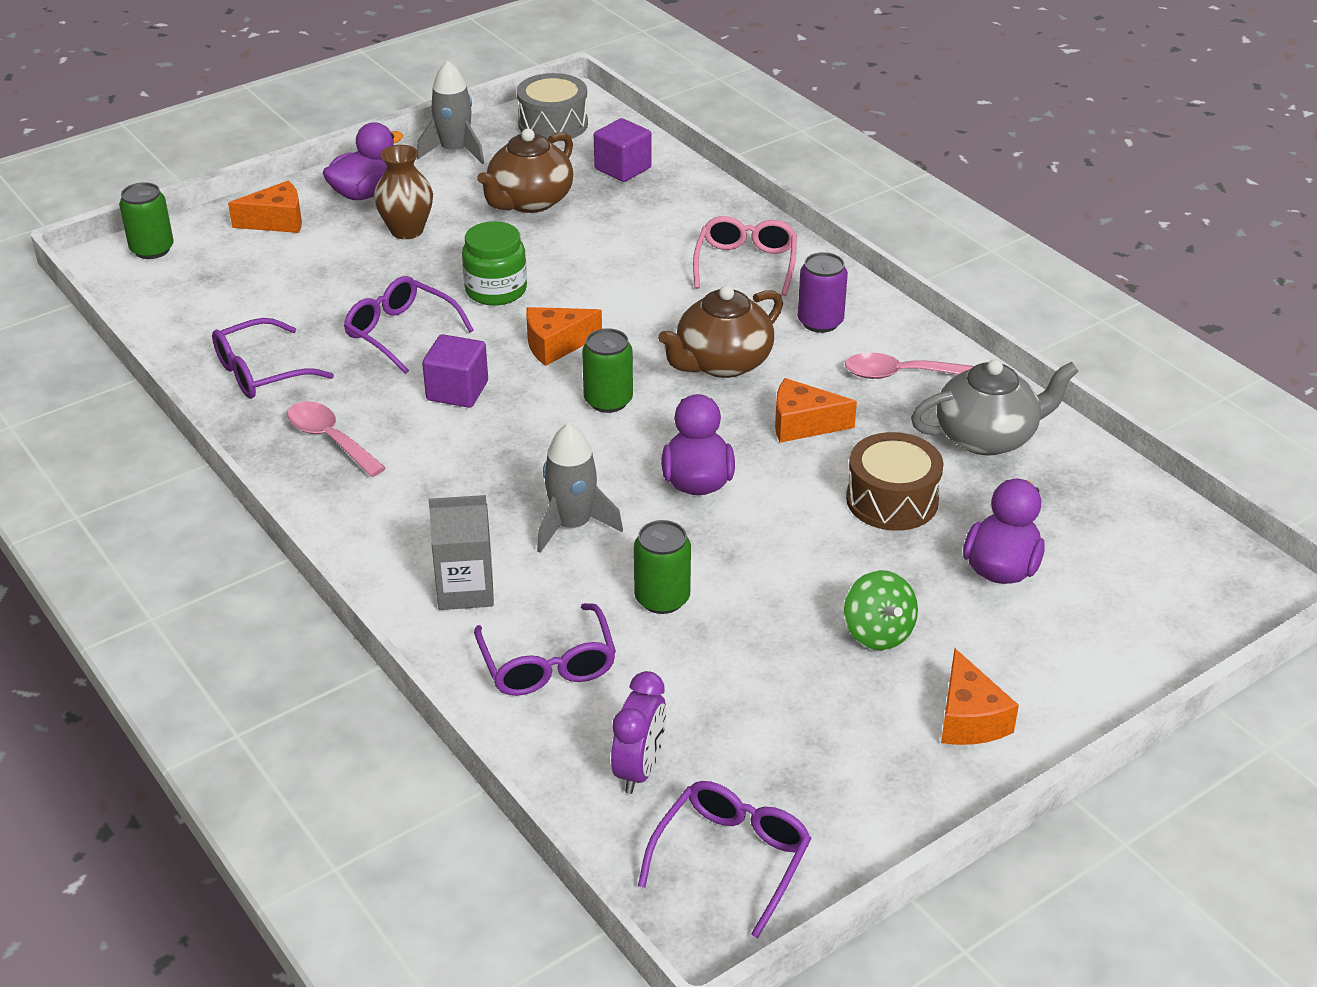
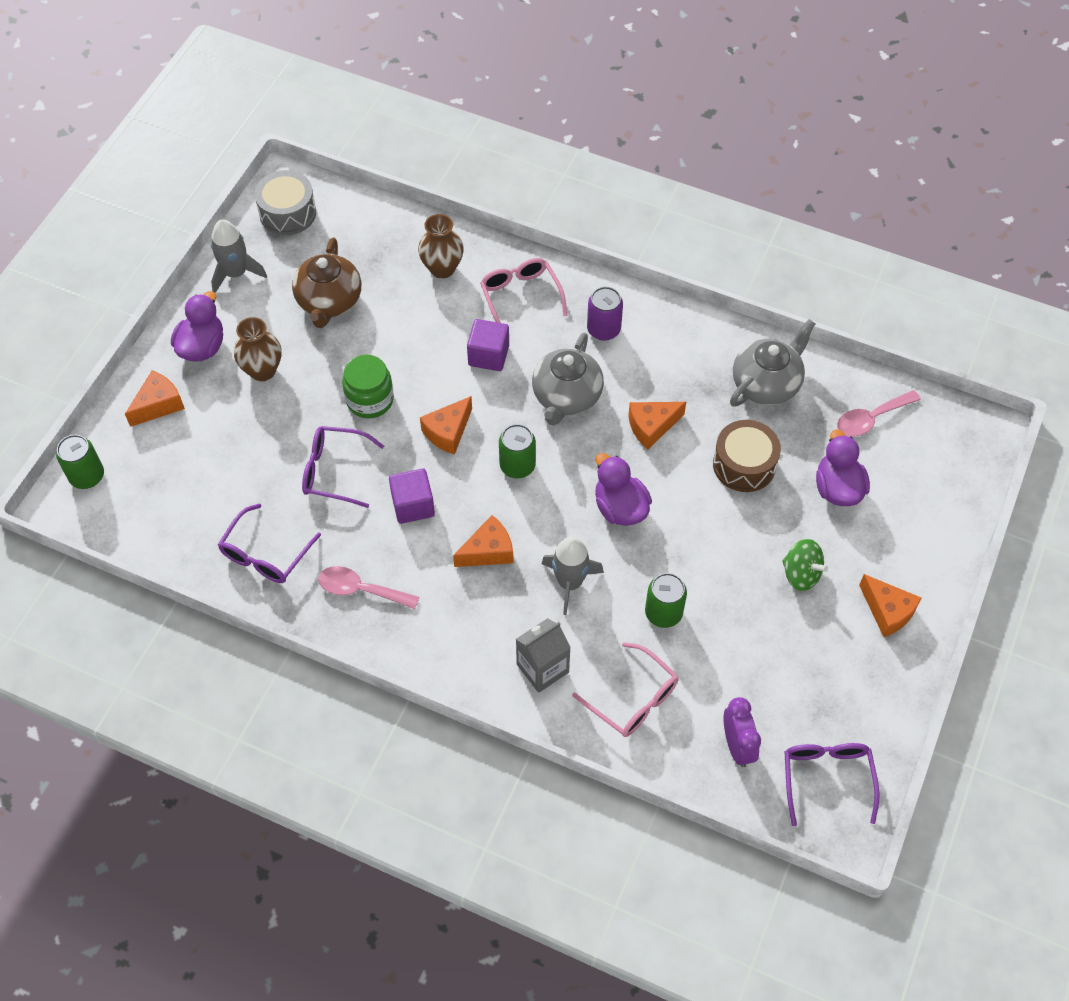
camera: 30 degrees left, 20 degrees up
(503, 461) = (488, 551): none -> orange cheese
(548, 665) = (633, 699): purple glasses -> pink glasses
(623, 168) = (371, 238): purple cube -> purple cube (488, 355)
(678, 214) = (442, 268): none -> brown vase
(722, 363) = (566, 397): brown teapot -> grey teapot
(900, 374) = (682, 354): pink spoon -> pink spoon (871, 418)

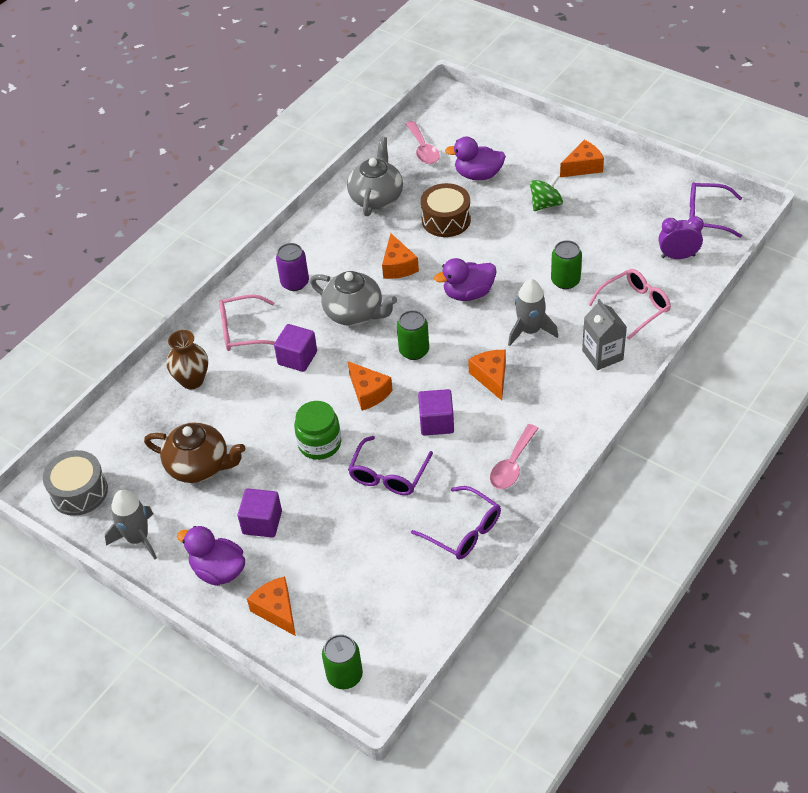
camera: 75 degrees left, 10 degrees down
(262, 370) = (262, 522): brown vase -> purple cube
(766, 384) = (376, 197): grey teapot -> grey teapot turned 45 degrees clockwise

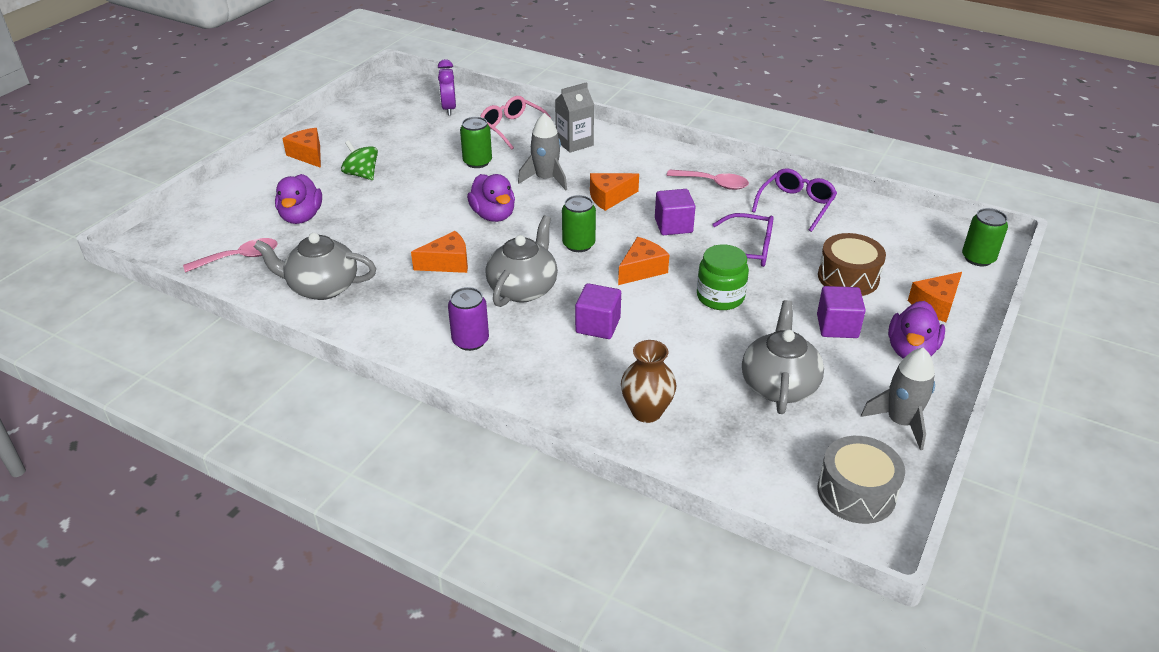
camera: 100 degrees left, 10 degrees down
(199, 466) = (778, 385): brown teapot -> grey teapot
(242, 331) = (556, 377): pink glasses -> none
(446, 220) = (374, 235): brown drum -> brown drum (848, 277)
(706, 216) = (397, 96): purple glasses -> none

